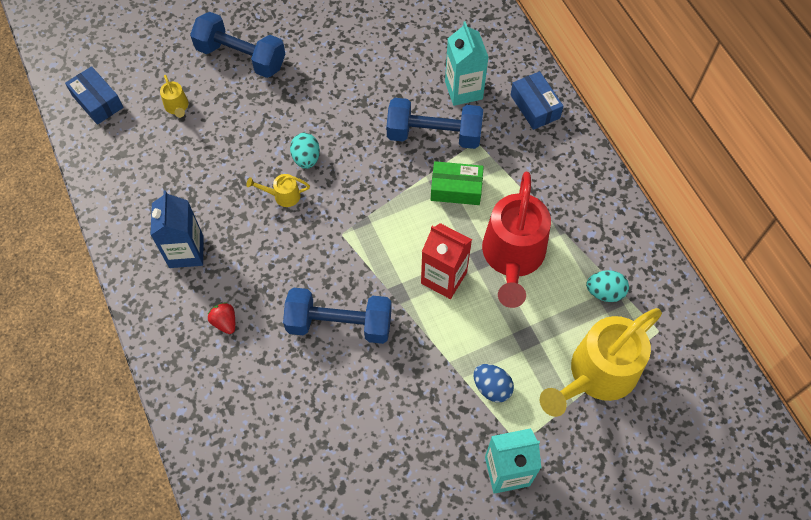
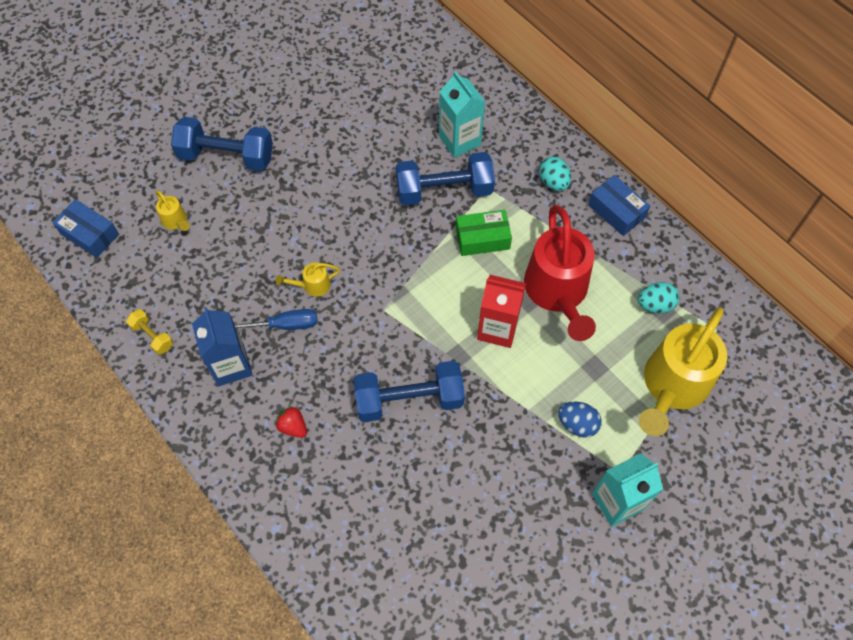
camera: 15 degrees left, 0 degrees up
(124, 208) = (152, 336): none -> yellow dumbbell
(247, 226) = (286, 325): none -> blue screwdriver
(306, 158) = (324, 243): turquoise egg -> turquoise egg (553, 182)
(535, 106) = (533, 141): blue box -> blue box (616, 211)

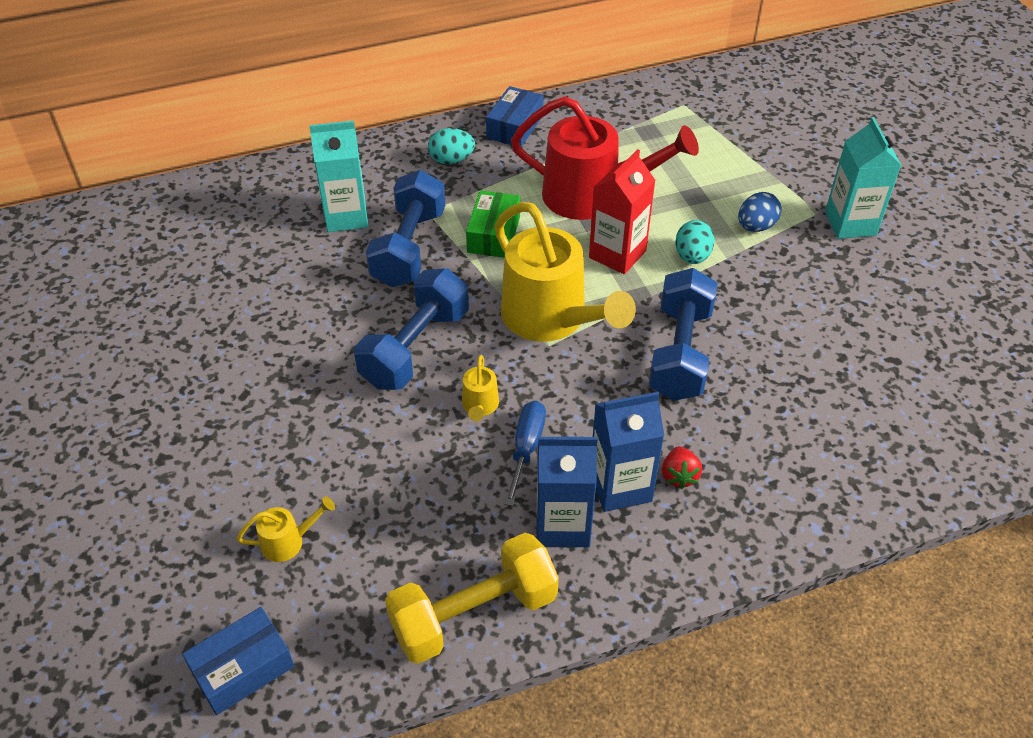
camera: 70 degrees left, 15 degrees down
(152, 336) = (474, 614): yellow dumbbell -> yellow dumbbell, size x2.06
(226, 156) = (212, 453): blue dumbbell -> blue dumbbell (415, 348)
(272, 391) = (620, 486): none -> blue carton
(293, 427) = (679, 476): red strawberry -> red strawberry turned 60 degrees counterclockwise
(616, 211) = (515, 127): blue box -> blue box turned 45 degrees counterclockwise
(655, 305) = (639, 134): turquoise egg -> turquoise egg (692, 257)
(672, 387) = (736, 151): yellow watering can -> yellow watering can (552, 319)

